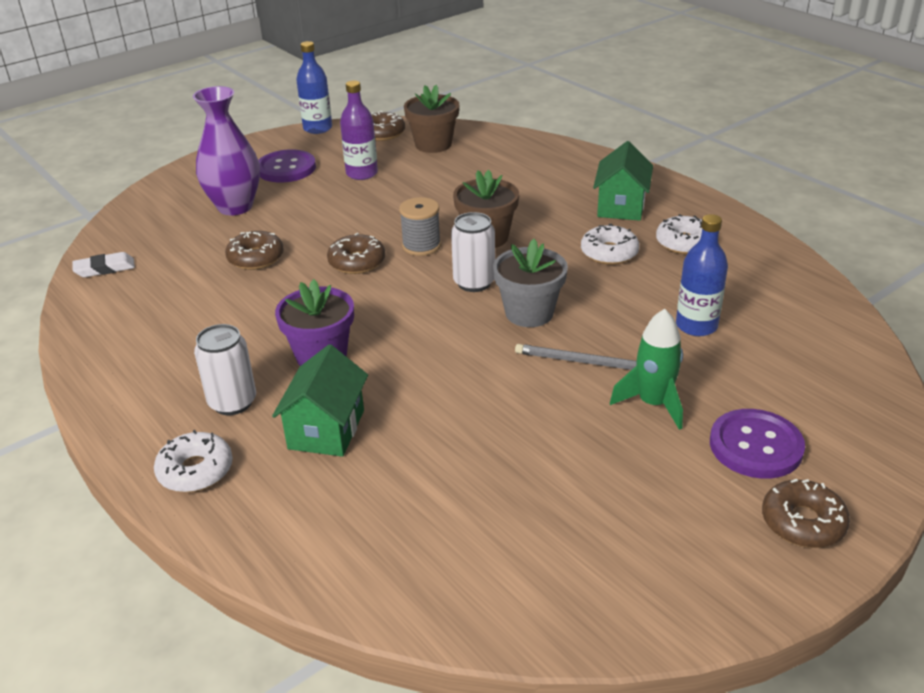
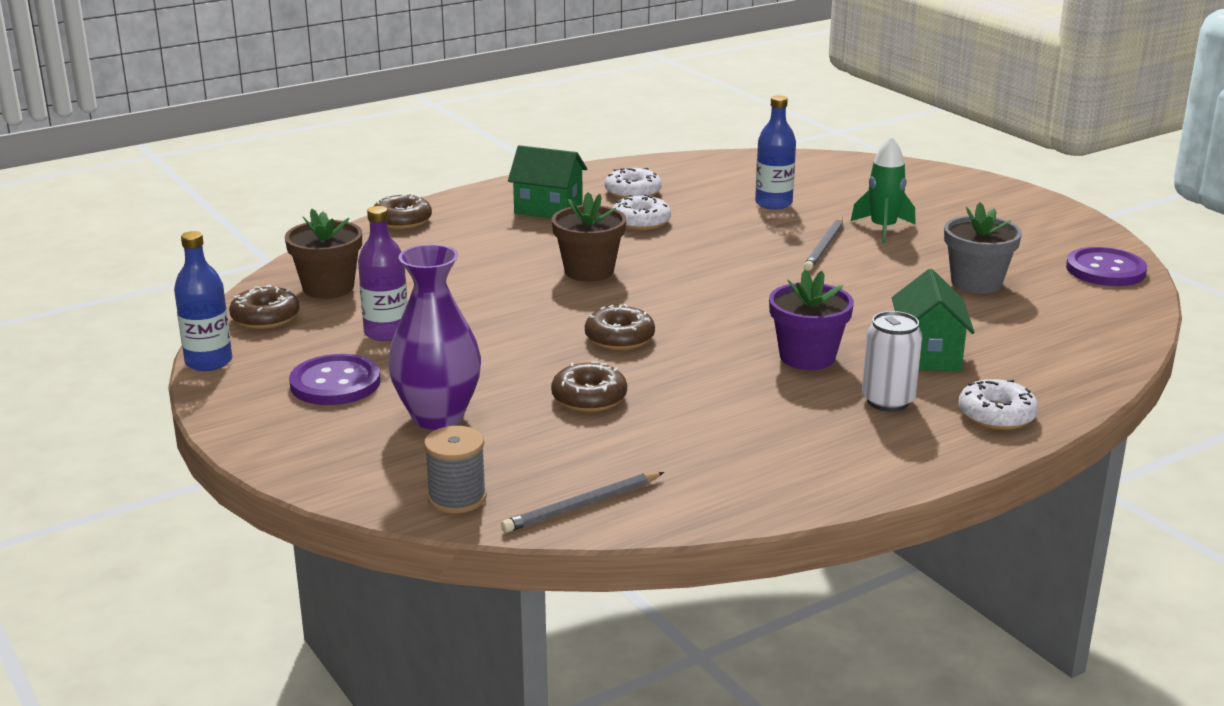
camera: 85 degrees left, 10 degrees down
(105, 269) = (582, 506): white eraser -> grey pencil
(326, 429) = (927, 354): green house -> green house turned 75 degrees clockwise
(421, 246) = (595, 303): grey spool -> grey spool (457, 498)
(474, 282) = (681, 282): white can -> none
(529, 313) = (742, 262): grey flower pot -> grey flower pot (976, 283)
(755, 446) = (932, 204): purple button -> purple button (1105, 270)
(802, 522) = (1010, 202): brown donut -> brown donut (402, 221)

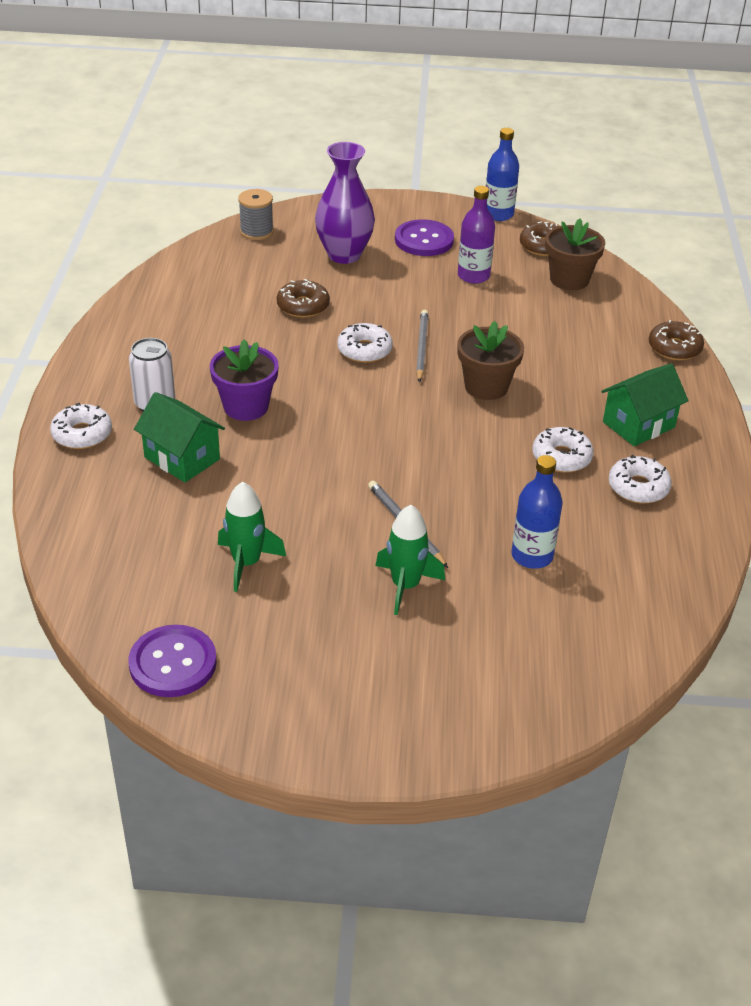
camera: 125 degrees right, 15 degrees up
(582, 506) = (201, 258): grey pencil -> grey pencil (421, 347)
(619, 338) = (364, 350): brown donut -> white donut
(976, 283) = (246, 563): grey flower pot -> green rocket

